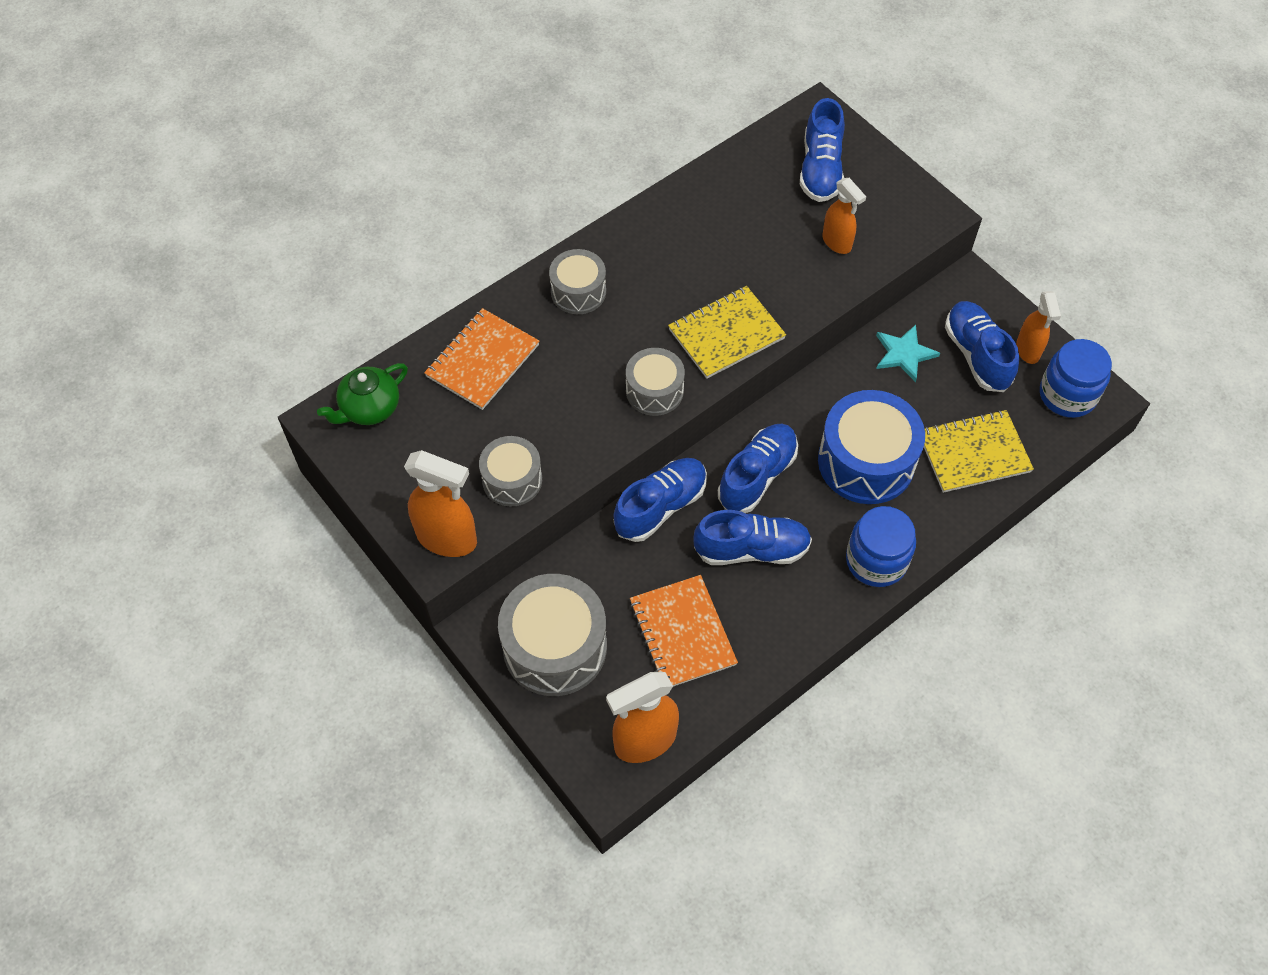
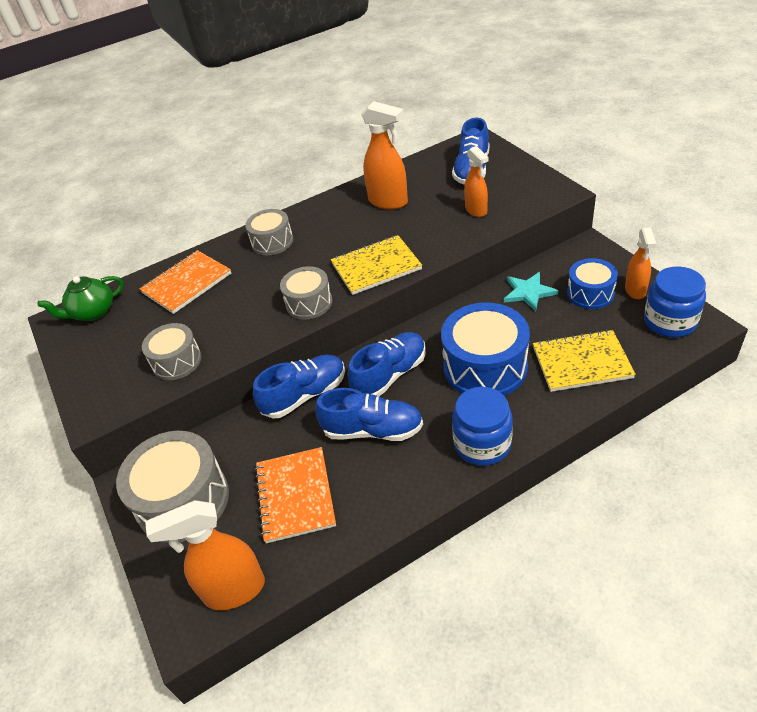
camera: 15 degrees right, 15 degrees down
(447, 539) = (109, 402): orange spray bottle -> orange spray bottle (388, 202)
(976, 355) = (590, 293): blue shoe -> blue drum

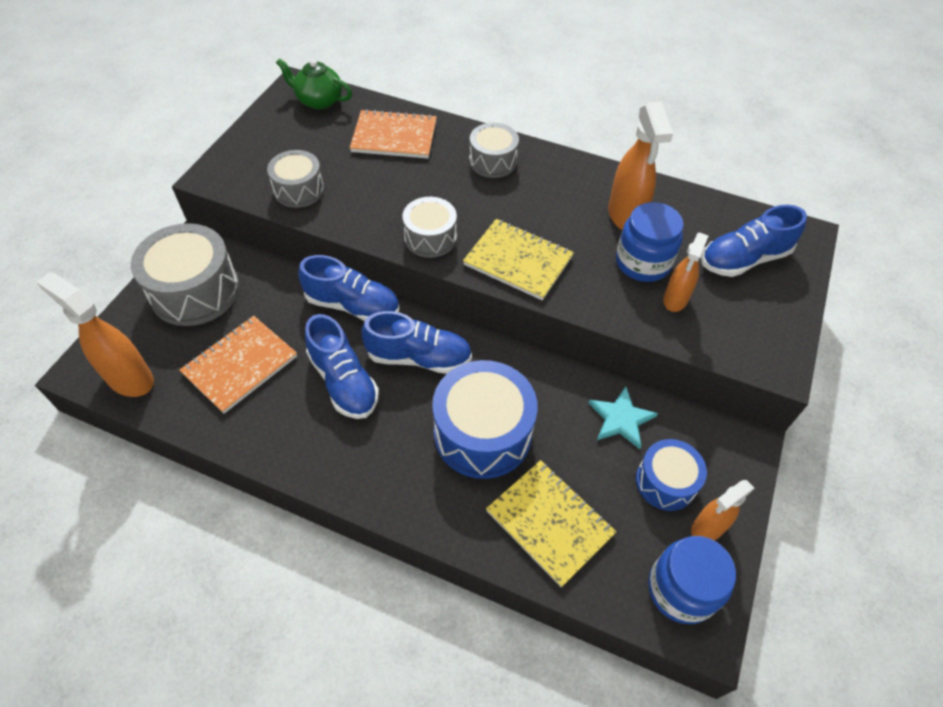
camera: 45 degrees right, 10 degrees up
(482, 444) = (380, 482): blue jar -> blue jar (642, 262)

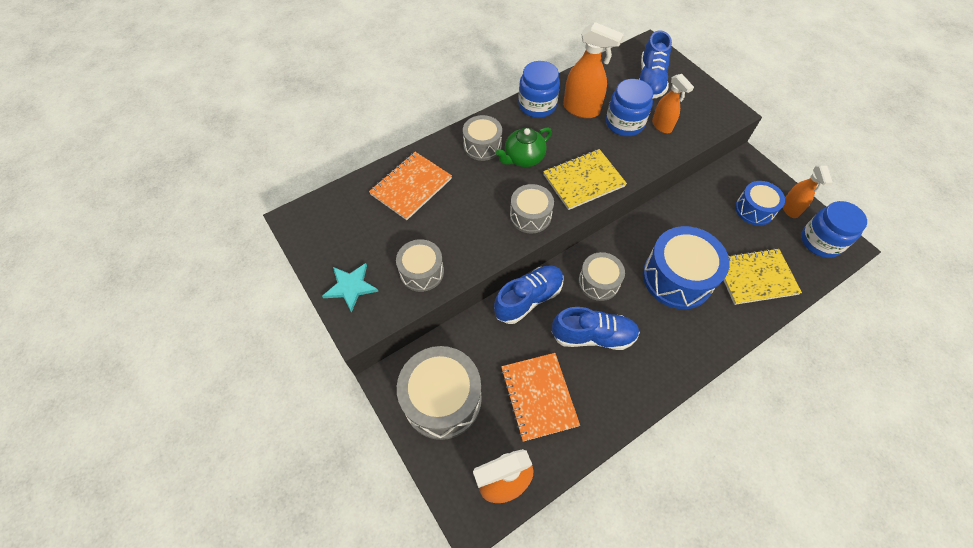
camera: 55 degrees left, 5 degrees up
(319, 101) = (327, 214): green teapot -> green teapot (523, 158)
(419, 357) = (598, 282): blue shoe -> grey drum
(593, 177) = (537, 105): none -> blue jar
(621, 419) = (703, 205): turquoise star -> turquoise star (351, 287)

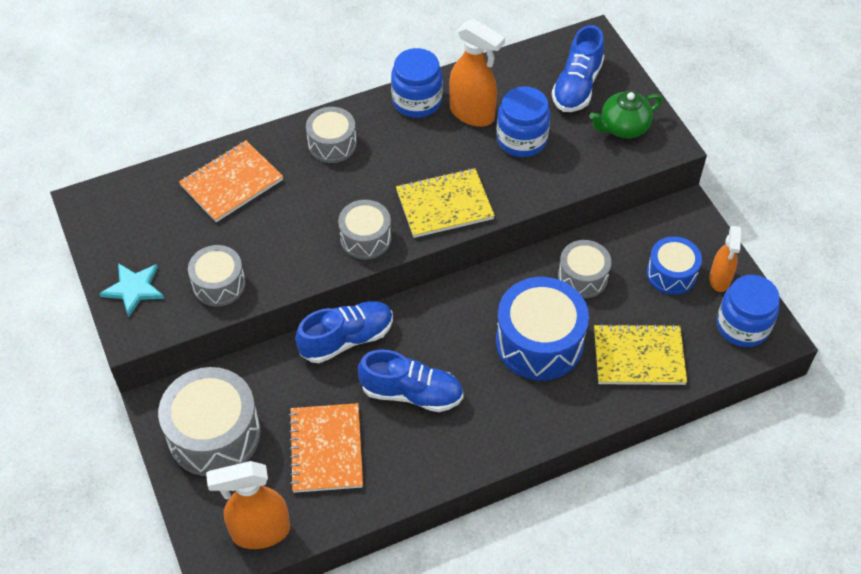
camera: 10 degrees right, 5 degrees down
(523, 158) = (378, 167): green teapot -> green teapot (623, 127)
(598, 282) = (439, 332): grey drum -> grey drum (582, 277)
(662, 126) = (569, 149): orange spray bottle -> none

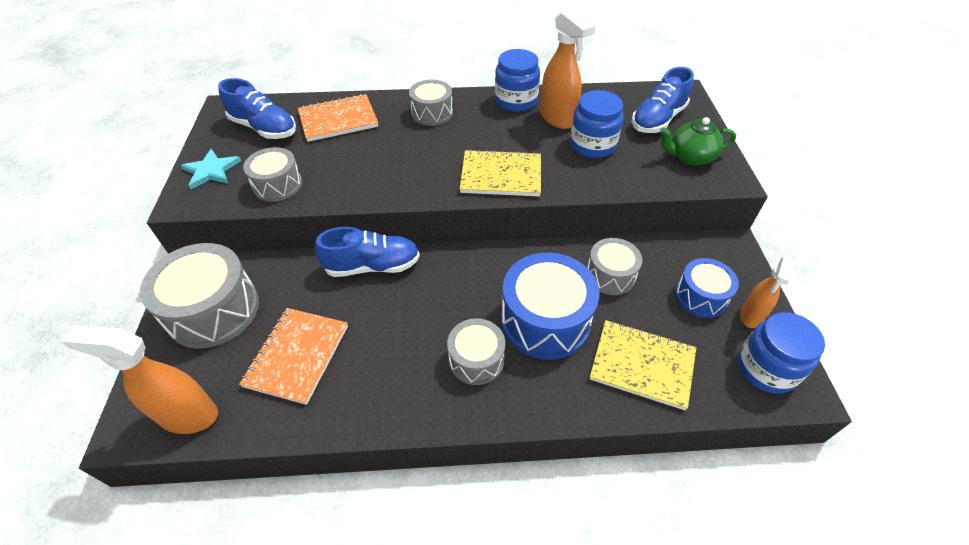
camera: 20 degrees right, 5 degrees down
(365, 238) = (419, 183): grey drum -> grey drum (476, 359)
(411, 393) = (403, 329): blue shoe -> blue shoe (264, 128)

